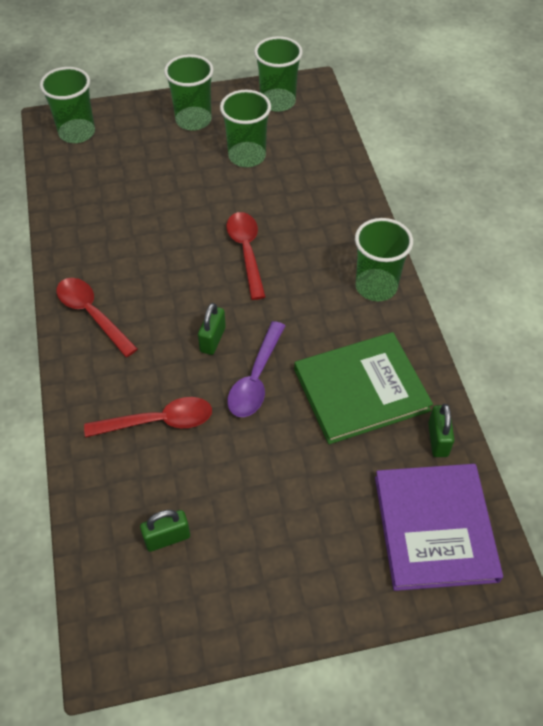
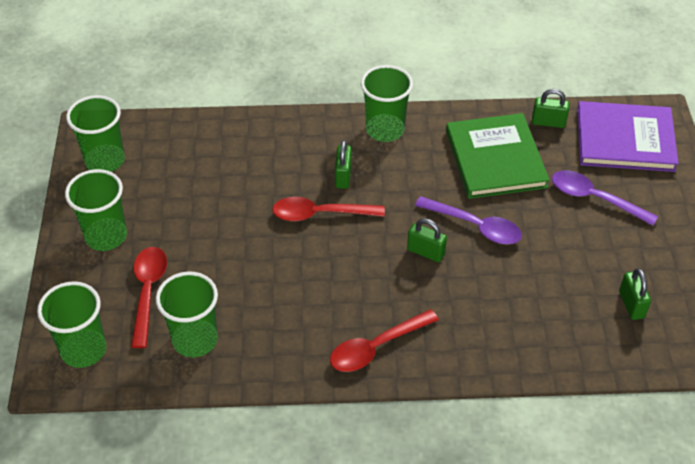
camera: 80 degrees left, 5 degrees down
(158, 421) = (514, 302): red spoon -> red spoon (148, 292)
(247, 156) = (183, 197): green cup -> green cup (195, 340)
(300, 262) = (343, 176): none -> green padlock
(323, 495) = (595, 198): none -> purple spoon

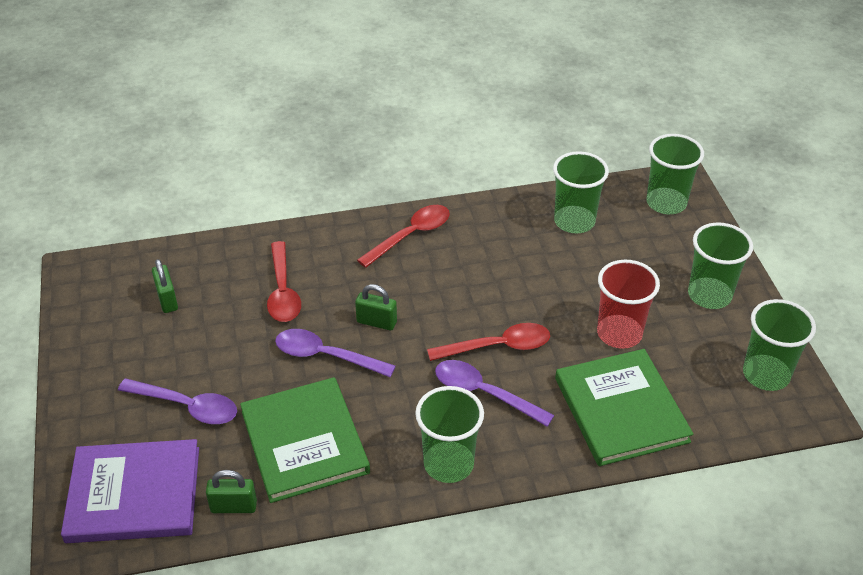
camera: 170 degrees right, 5 degrees down
(148, 292) = (637, 252): red spoon -> red spoon (283, 291)
(208, 211) = (619, 333): none -> red cup
(237, 150) = (620, 410): none -> green book
(343, 176) = (484, 393): green padlock -> purple spoon

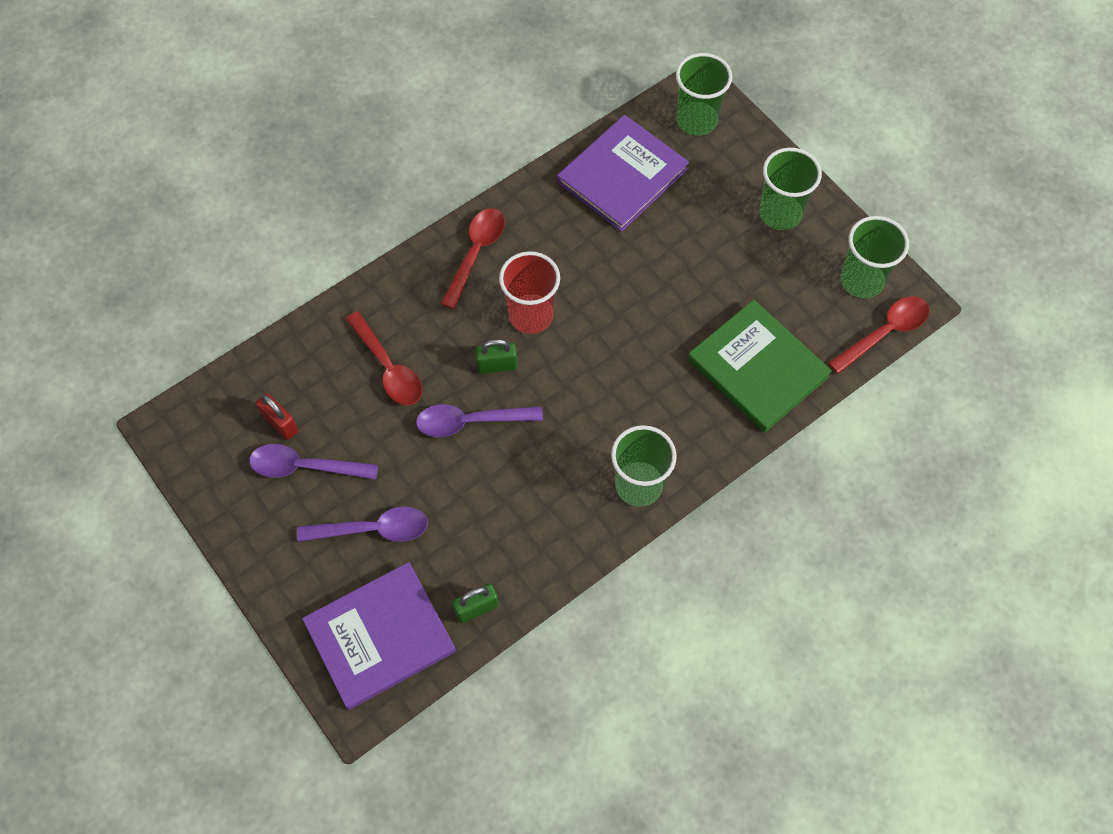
camera: 25 degrees left, 20 degrees up
(167, 300) = (280, 423): green padlock -> red padlock
(305, 442) = (502, 518): green book -> none
(484, 393) = (634, 401): purple spoon -> purple spoon (305, 467)
(497, 347) = (620, 347): red spoon -> red spoon (884, 333)
(574, 221) = (622, 175): green cup -> purple book
(619, 333) = (720, 288): red cup -> red cup (531, 315)

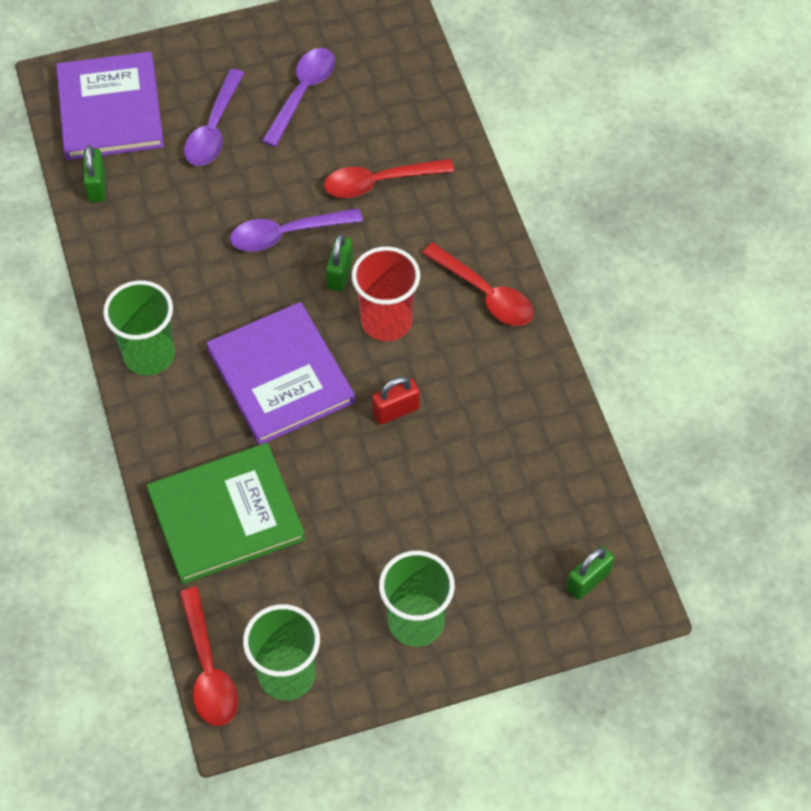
camera: 110 degrees right, 5 degrees down
(280, 423) = (357, 85): red padlock -> red padlock (395, 411)
(471, 422) = (287, 234): purple spoon -> purple spoon turned 120 degrees counterclockwise
(622, 175) = (535, 469): purple book -> purple book (281, 376)
(696, 120) = (588, 581): green cup -> green padlock

